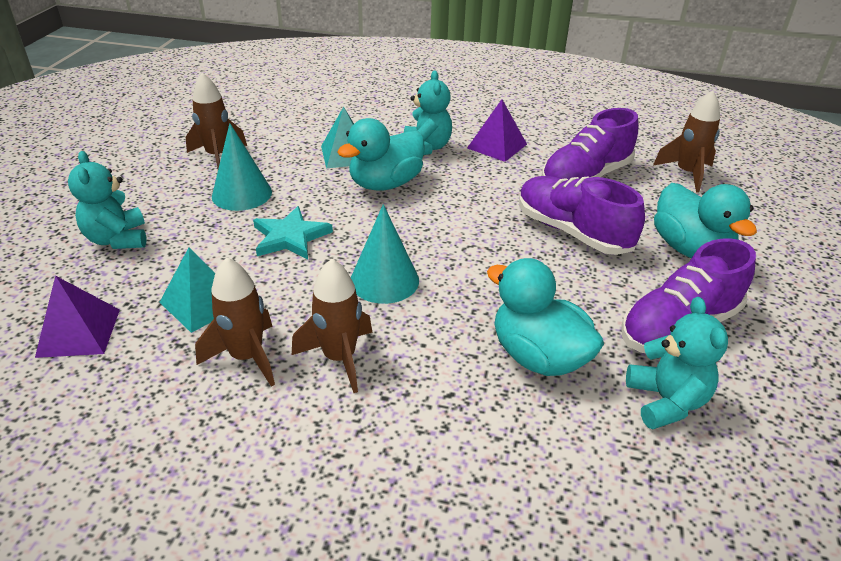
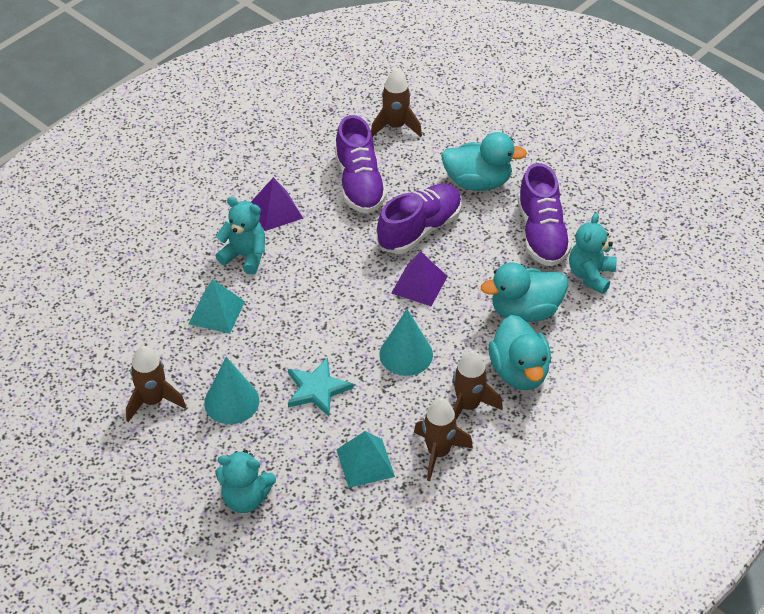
camera: 60 degrees left, 10 degrees up
(79, 332) = (354, 540): purple pyramid -> purple pyramid (419, 284)
(385, 184) = (282, 305): turquoise duck -> turquoise duck (519, 372)
(572, 232) = (420, 229): purple shoe -> purple shoe turned 150 degrees clockwise
(666, 401) = (590, 275): turquoise teddy bear -> turquoise teddy bear turned 90 degrees counterclockwise

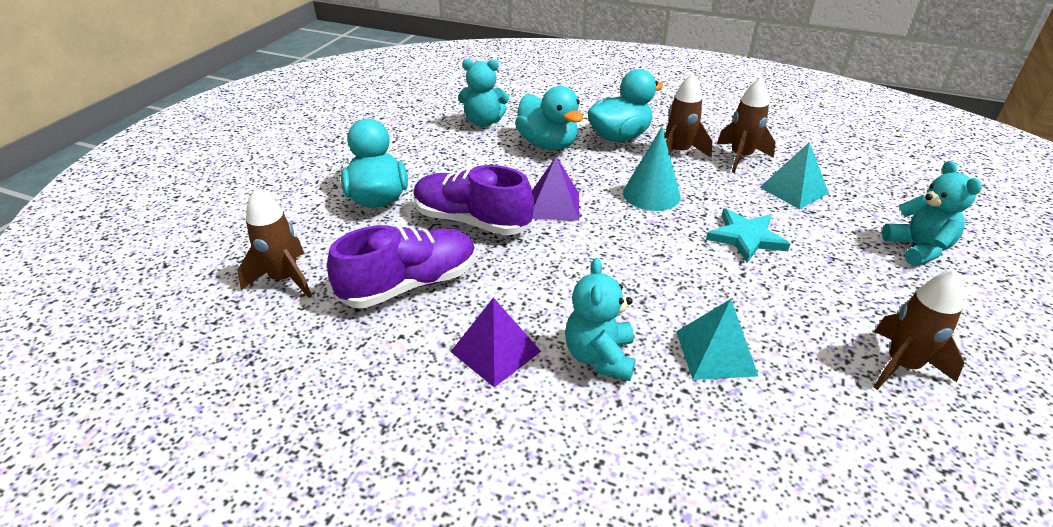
camera: 110 degrees left, 10 degrees down
(231, 401) = (826, 294): turquoise cone -> none
(542, 234) = (443, 151): purple shoe -> none

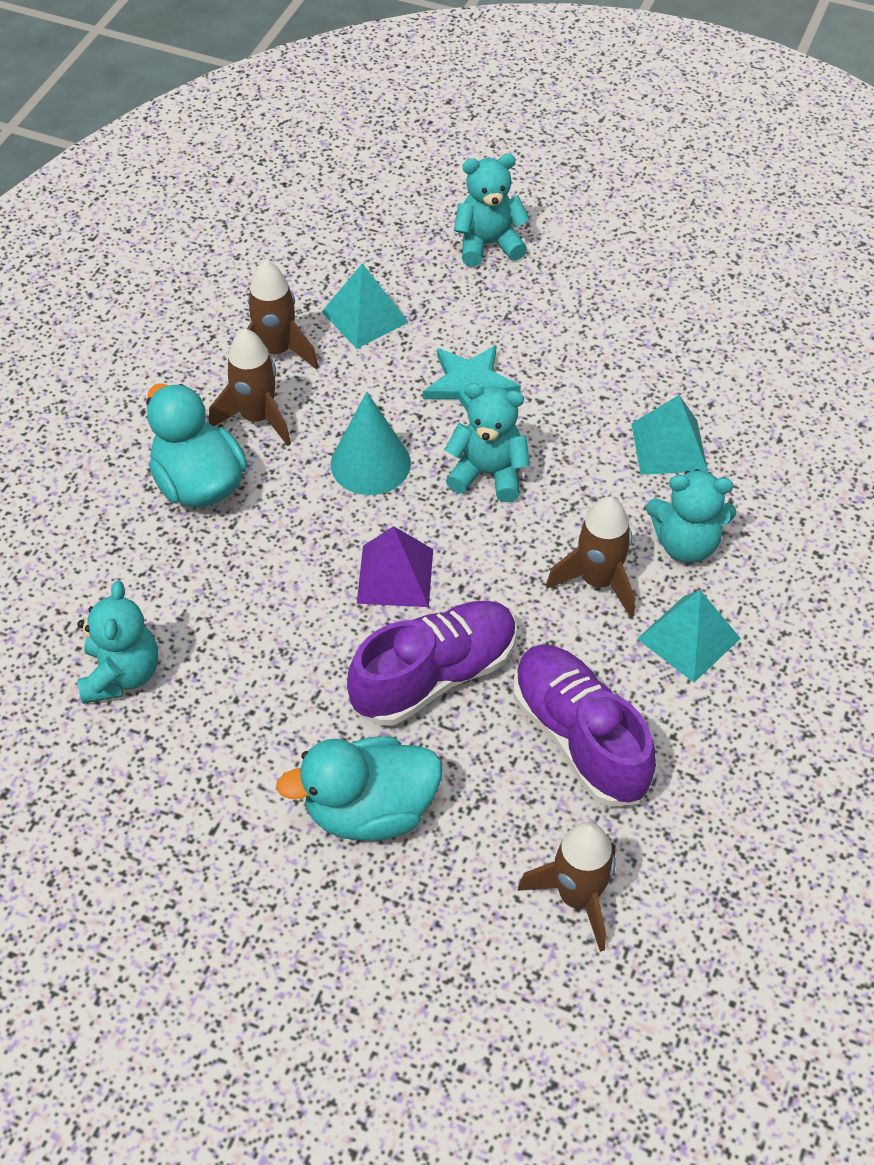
camera: 90 degrees left, 15 degrees up
(471, 221) = (435, 676): purple shoe -> purple shoe turned 150 degrees counterclockwise
(495, 351) = (688, 638): purple pyramid -> turquoise pyramid
(548, 144) = (215, 579): turquoise duck -> none
(655, 245) = (488, 474): none -> turquoise teddy bear
(901, 365) = (670, 314): brown rocket -> brown rocket (598, 582)

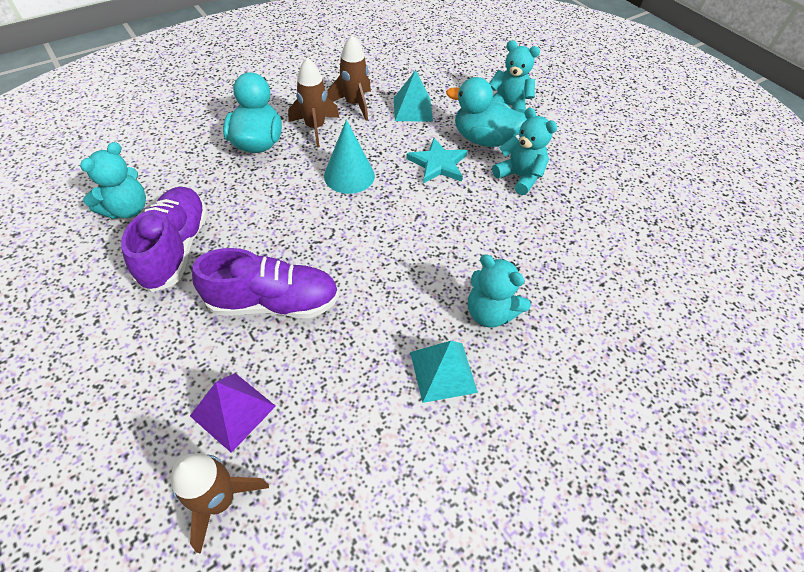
camera: 30 degrees right, 0 degrees up
(370, 810) = (163, 357): turquoise duck -> turquoise duck (483, 139)
(395, 576) = (306, 237): purple pyramid -> purple pyramid (233, 411)
(488, 474) = (406, 212): turquoise teddy bear -> turquoise teddy bear (519, 177)
(579, 737) = (320, 392): purple shoe -> purple shoe (176, 248)
(598, 582) = (416, 304): brown rocket -> none
(669, 447) = (526, 252): turquoise pyramid -> none

